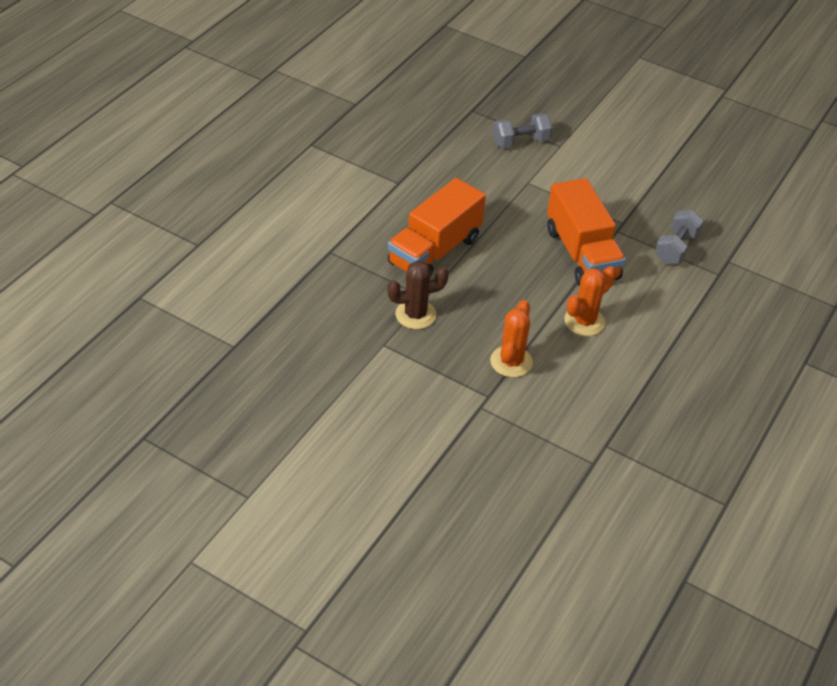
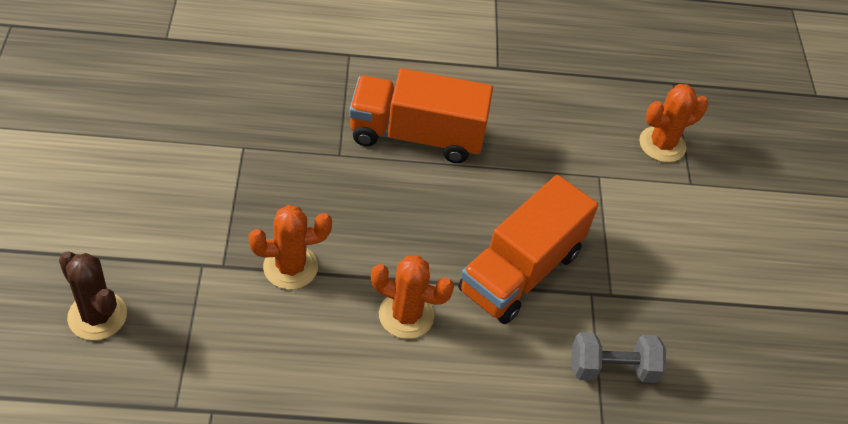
camera: 55 degrees right, 5 degrees up
(415, 315) = (306, 156): brown cactus -> brown cactus (97, 316)
(520, 142) = (662, 144): grey dumbbell -> orange cactus

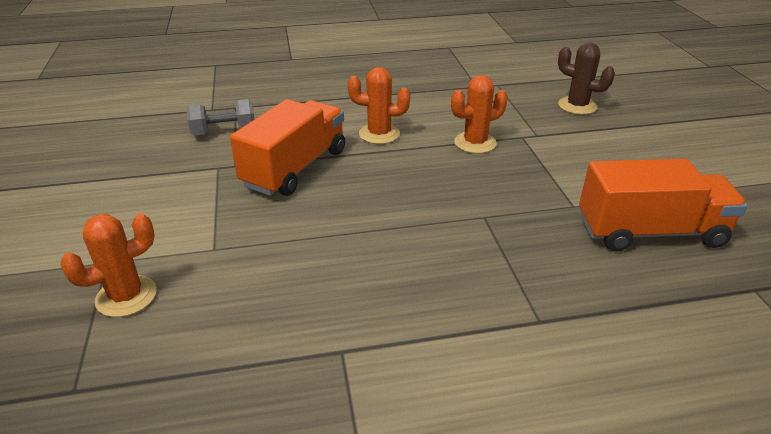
camera: 175 degrees right, 15 degrees down
(416, 135) = (418, 247): orange truck -> orange truck (650, 232)

